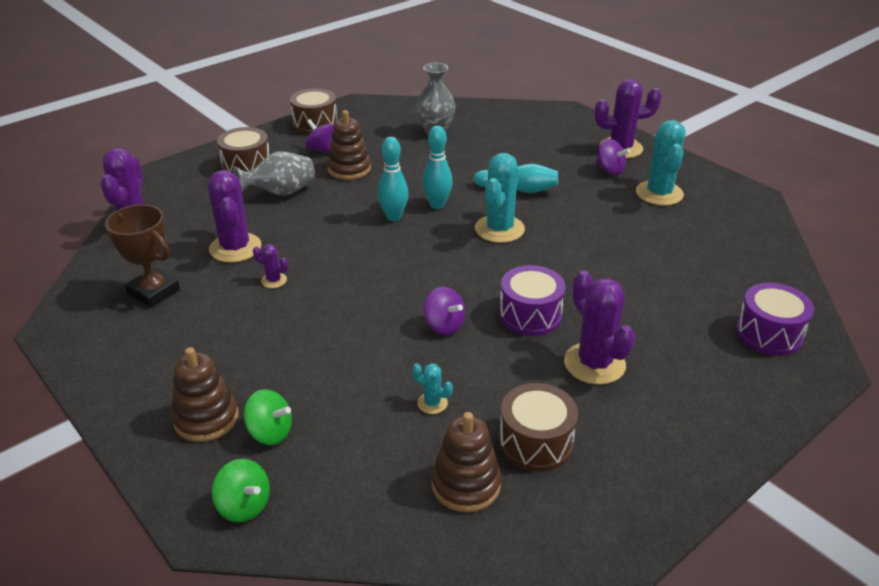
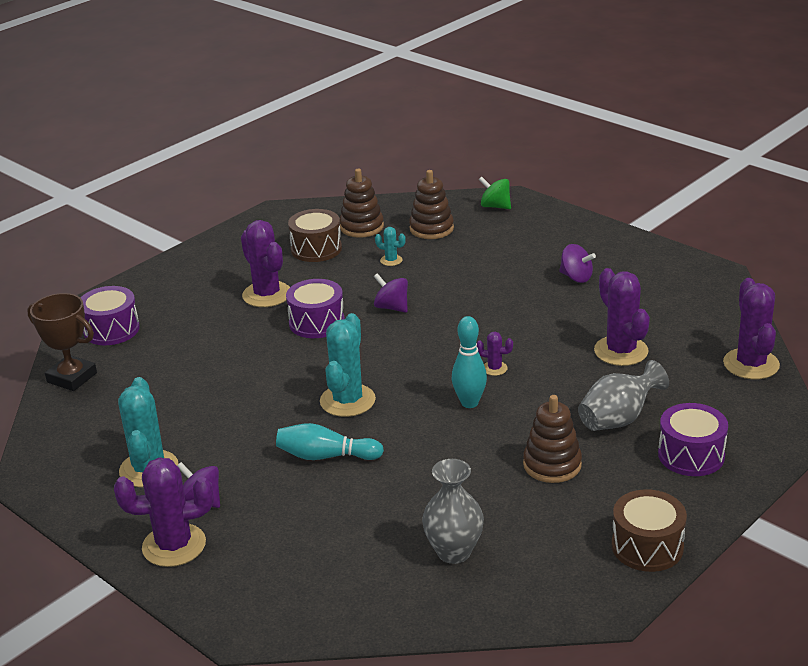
camera: 175 degrees right, 5 degrees down
(154, 292) = (664, 306): brown trophy -> brown trophy (72, 377)
(206, 418) = (548, 237): brown stacking toy -> brown stacking toy (431, 228)
(246, 165) = (691, 455): brown drum -> purple drum
(270, 432) = (499, 235): green spinning top -> none
(274, 280) = (561, 326): purple cactus -> purple cactus (494, 368)
(322, 150) = (606, 494): purple spinning top -> purple spinning top (576, 277)
(437, 205) = (423, 423): turquoise bowling pin -> none

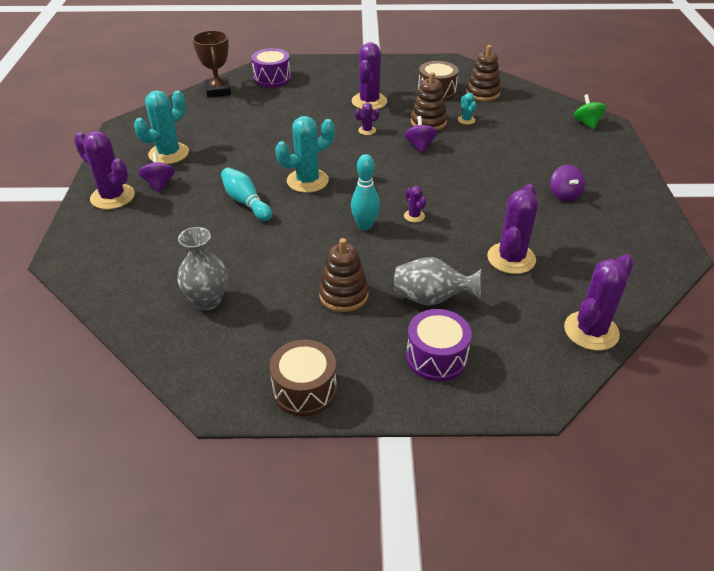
camera: 45 degrees right, 10 degrees up
(317, 323) = (367, 130): purple drum -> purple cactus
(431, 228) = (522, 115): brown stacking toy -> brown stacking toy (428, 122)

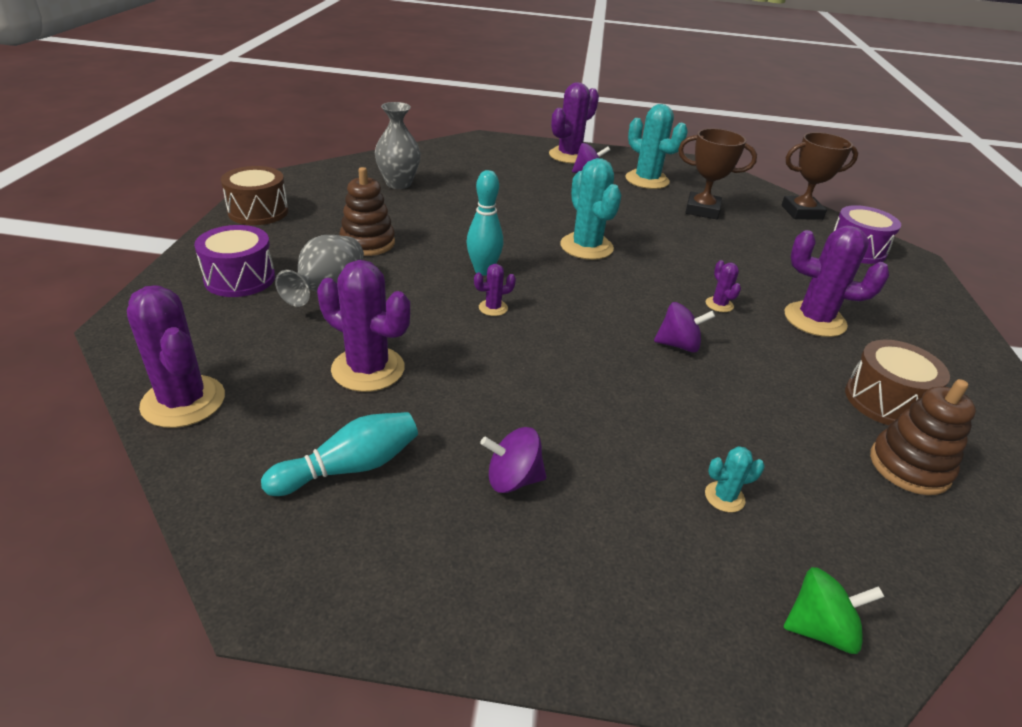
camera: 95 degrees right, 5 degrees down
(225, 130) = (702, 210): none -> brown trophy
(246, 202) = (548, 210): turquoise bowling pin -> turquoise bowling pin (349, 467)
(428, 122) = (760, 368): brown stacking toy -> none
(466, 120) = (779, 415): turquoise cactus -> turquoise cactus (724, 497)

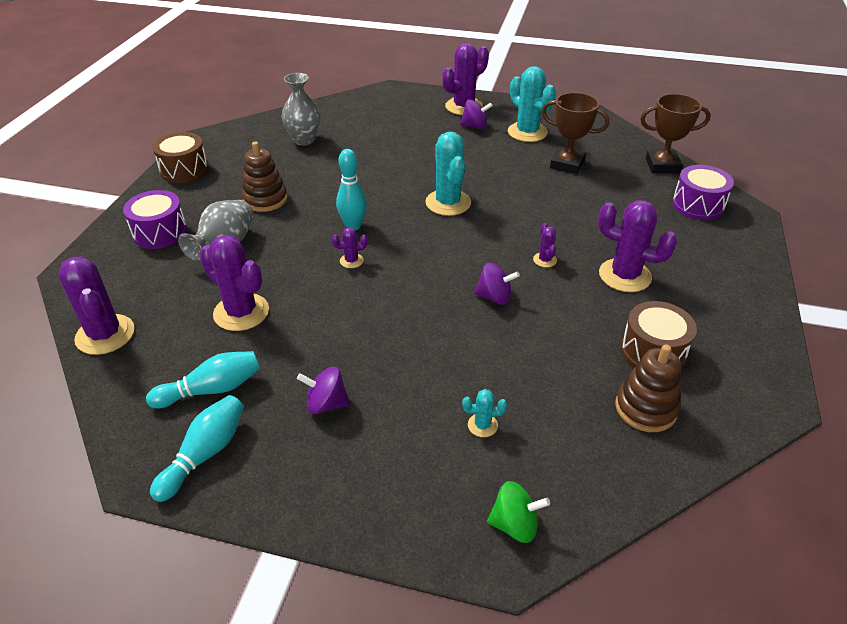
camera: 10 degrees right, 5 degrees up
(359, 557) = (205, 454): none -> turquoise bowling pin

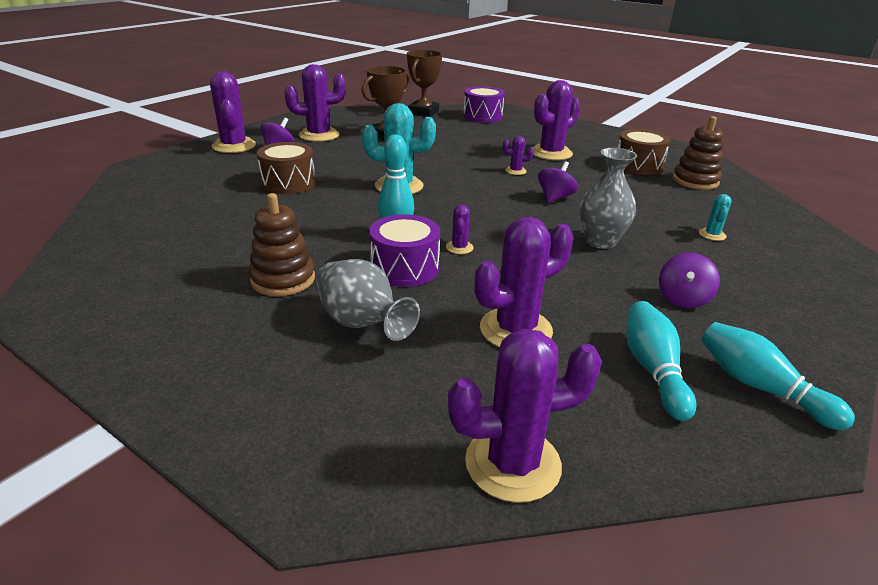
camera: 70 degrees left, 10 degrees down
(160, 232) = (275, 380): purple drum -> purple drum (405, 268)
(184, 170) = (113, 337): brown drum -> brown drum (288, 183)
(304, 140) = (171, 232): grey vase -> grey vase (600, 241)
(514, 524) = (813, 245): green spinning top -> none
(527, 132) = (319, 135): turquoise cactus -> purple cactus

